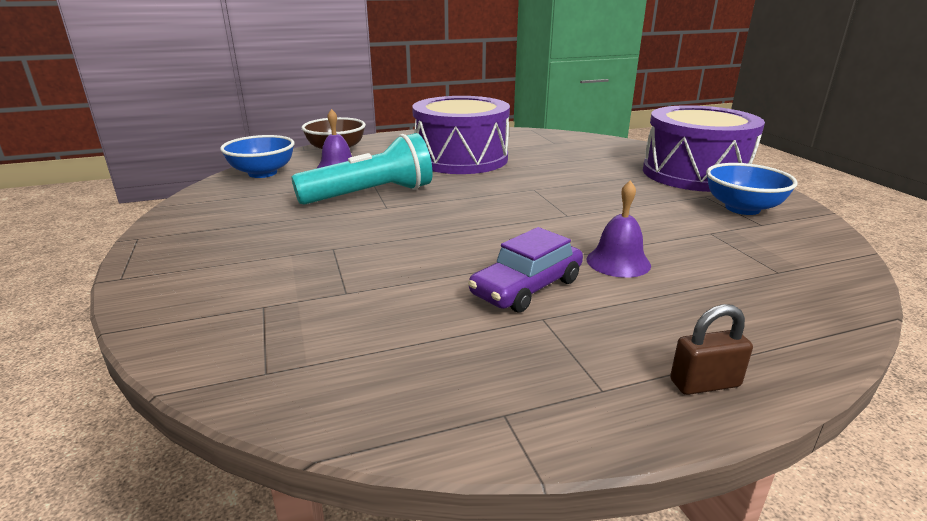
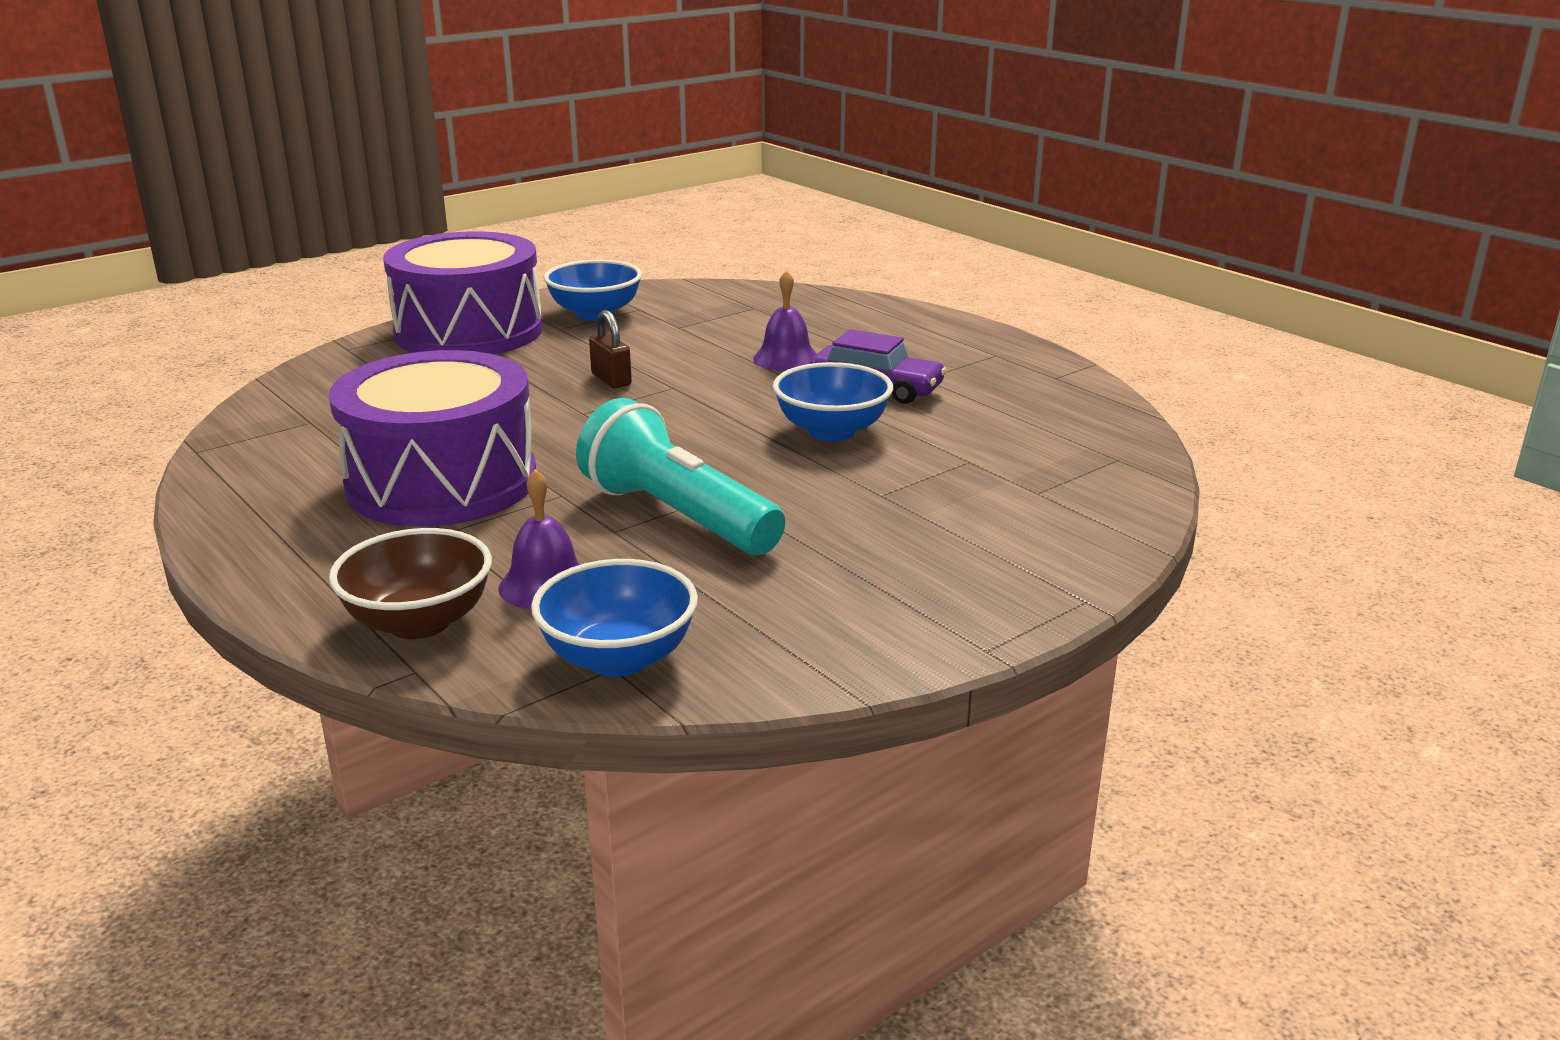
camera: 110 degrees left, 0 degrees up
(447, 252) = (832, 431): none -> blue bowl
(704, 383) = (954, 330): brown padlock -> brown padlock (611, 380)

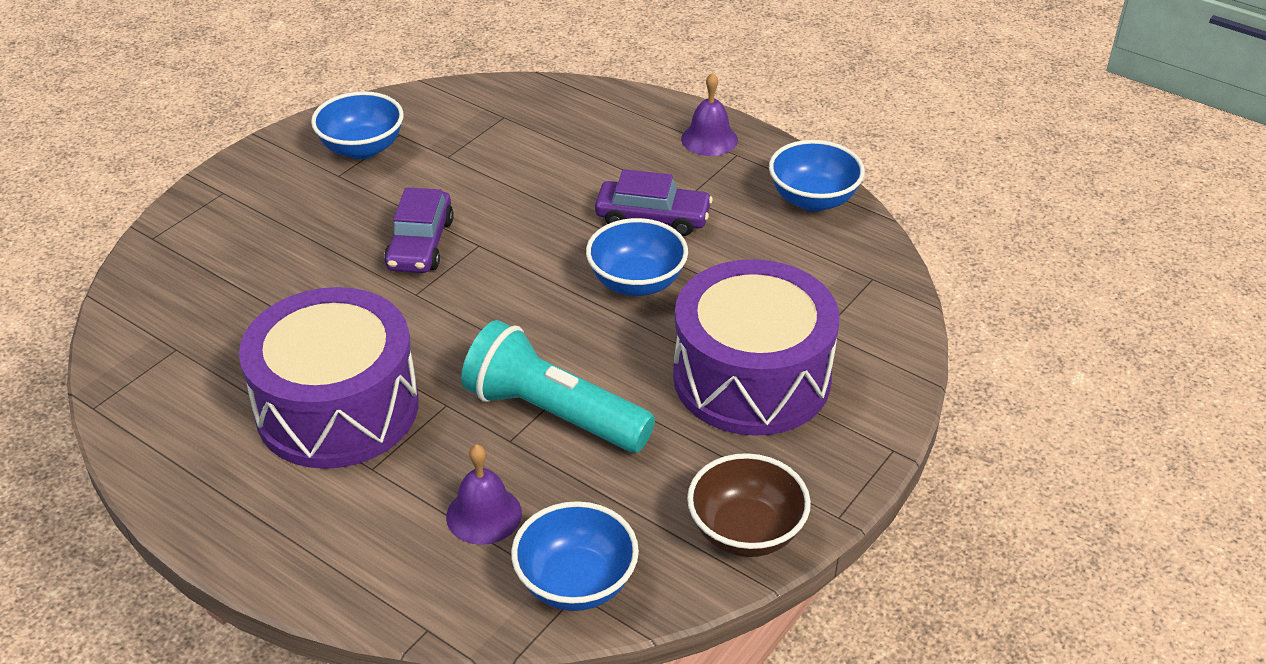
camera: 15 degrees left, 15 degrees up
(419, 622) = (404, 577): brown bowl -> brown bowl (746, 532)
(469, 332) = (256, 194): purple drum -> purple drum (751, 378)
(611, 380) = (420, 244): brown padlock -> purple car
(786, 358) = (561, 188): purple bell -> purple bell (709, 139)
(1070, 394) = (813, 199): none -> blue bowl

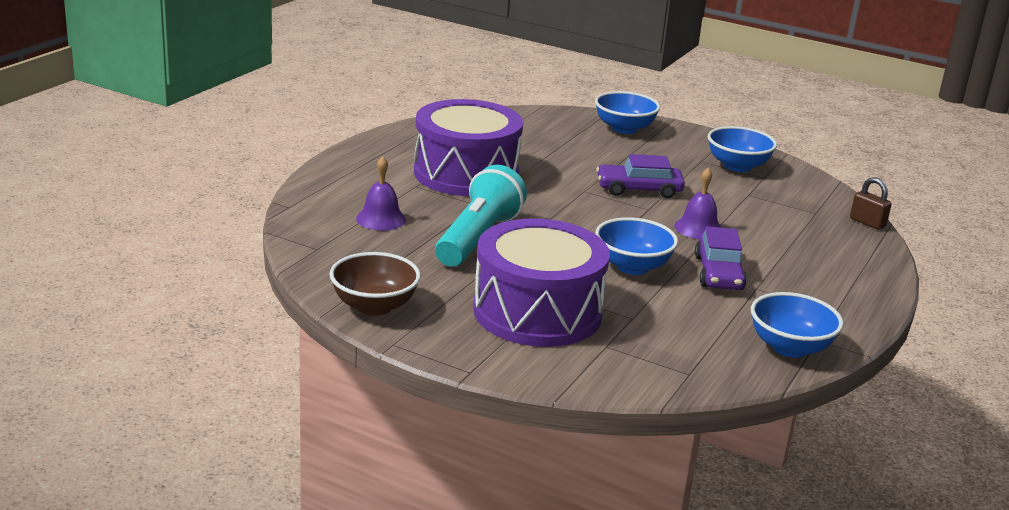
camera: 80 degrees right, 15 degrees down
(533, 86) = (867, 223): none -> brown padlock
(576, 583) = (325, 248): blue bowl -> blue bowl (624, 129)
(709, 139) = (849, 299): purple bell -> purple bell (698, 228)

